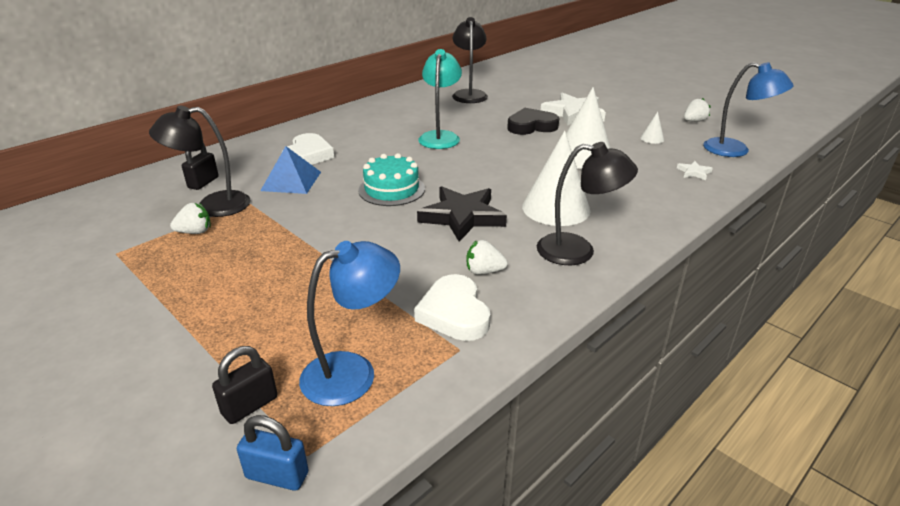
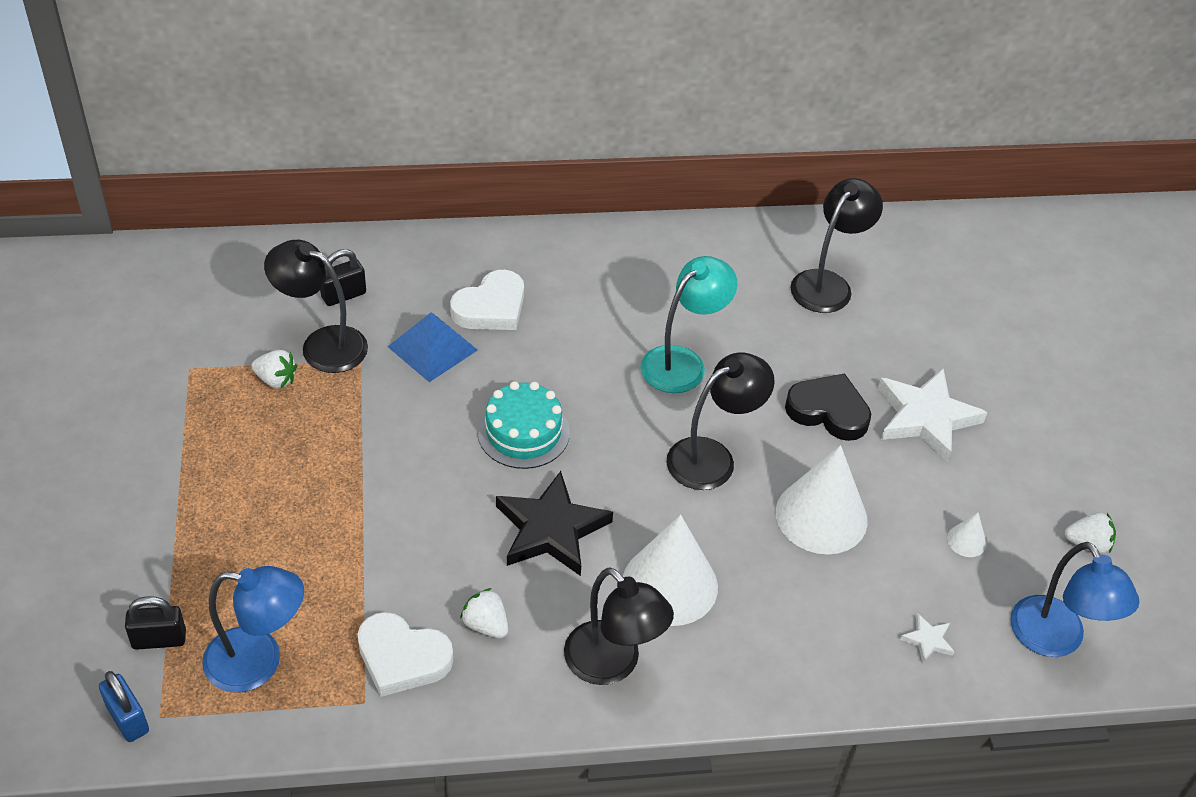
camera: 35 degrees right, 15 degrees up
(454, 313) = (402, 658): white heart -> white heart turned 90 degrees counterclockwise
(504, 159) = (712, 457): none -> black lamp

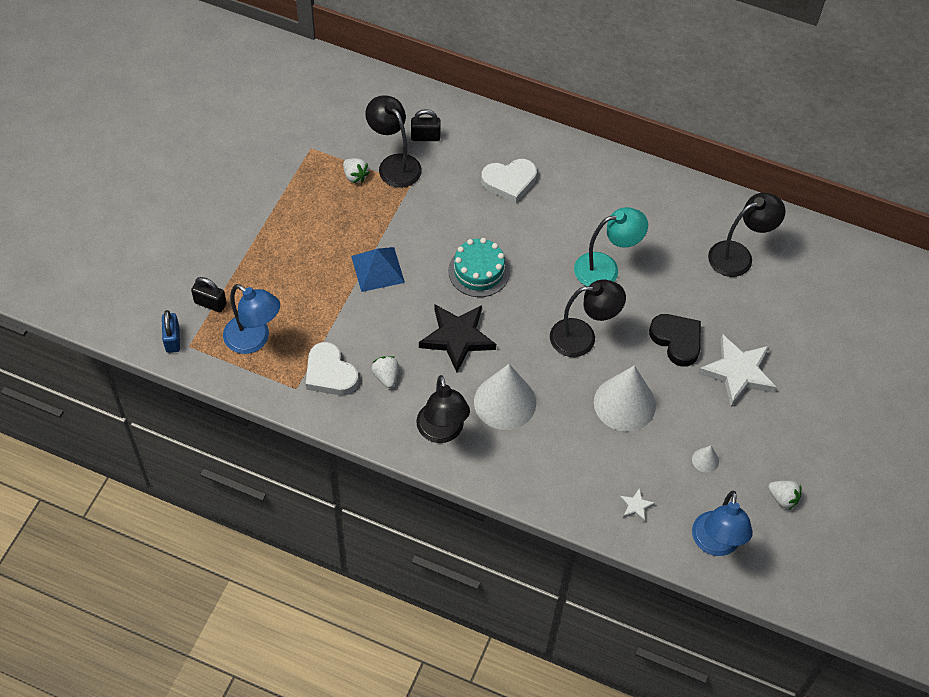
camera: 30 degrees right, 10 degrees up
(432, 348) = (457, 194): blue pyramid -> blue pyramid (377, 269)

